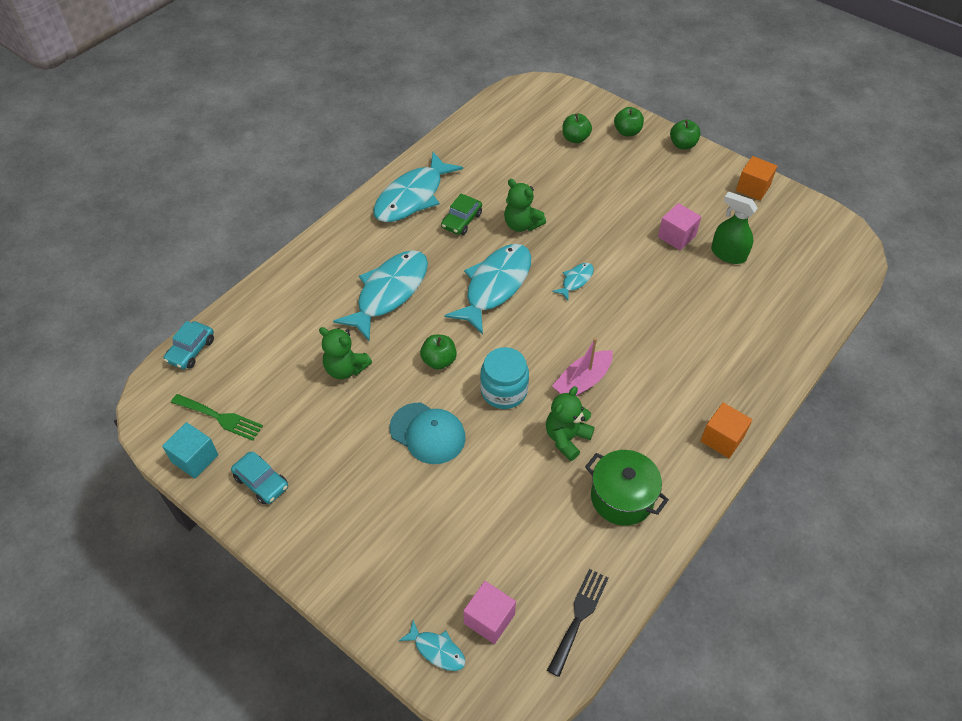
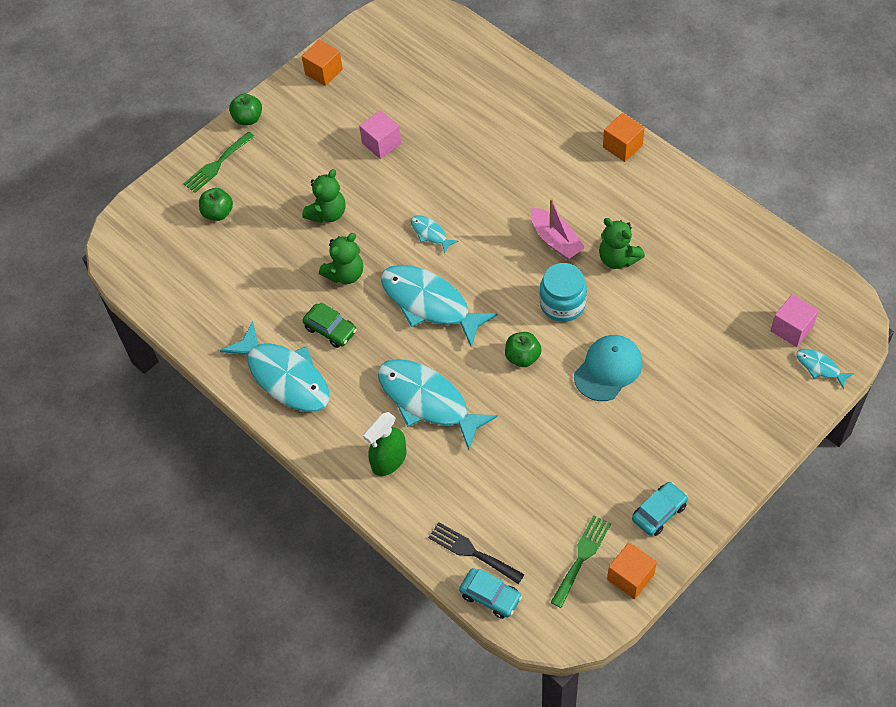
camera: 80 degrees left, 5 degrees up
(195, 458) = (630, 577): turquoise cube -> orange cube
(345, 368) = (526, 441): green teddy bear -> green teddy bear (327, 213)
(437, 650) = (820, 367): turquoise fish -> turquoise fish turned 90 degrees counterclockwise
(579, 617) = (788, 266): black fork -> black fork (472, 552)
(622, 498) = (679, 224): green pot -> none
(627, 132) = (217, 164): green apple -> green fork
(728, 254) = (411, 106): green spray bottle -> green spray bottle (389, 460)

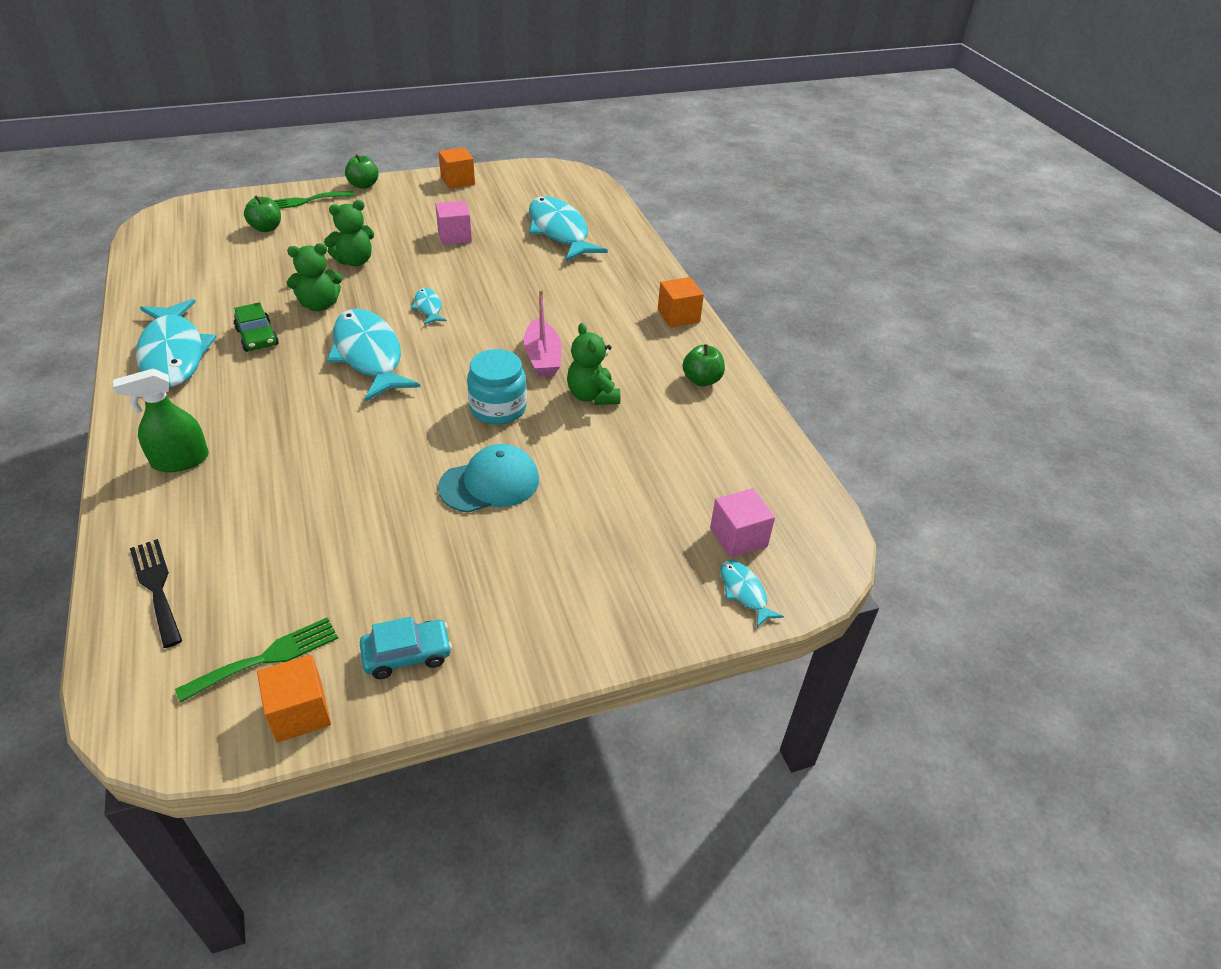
camera: 20 degrees right, 15 degrees down
(428, 401) = (277, 429): turquoise fish -> turquoise fish (559, 231)
(490, 596) = (121, 645): turquoise car -> none
(522, 357) = (411, 434): green apple -> green apple (702, 380)

